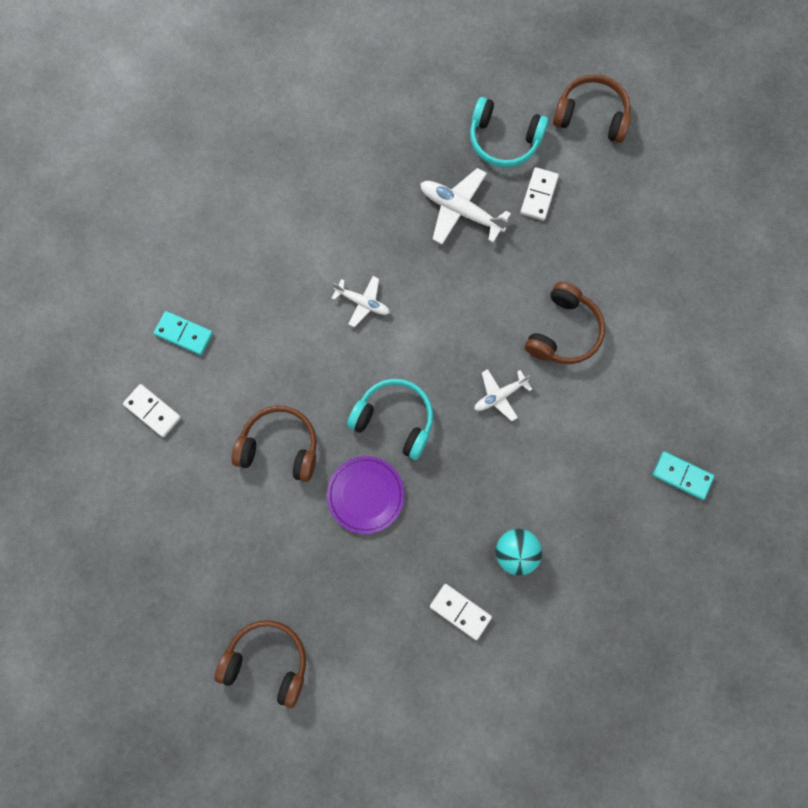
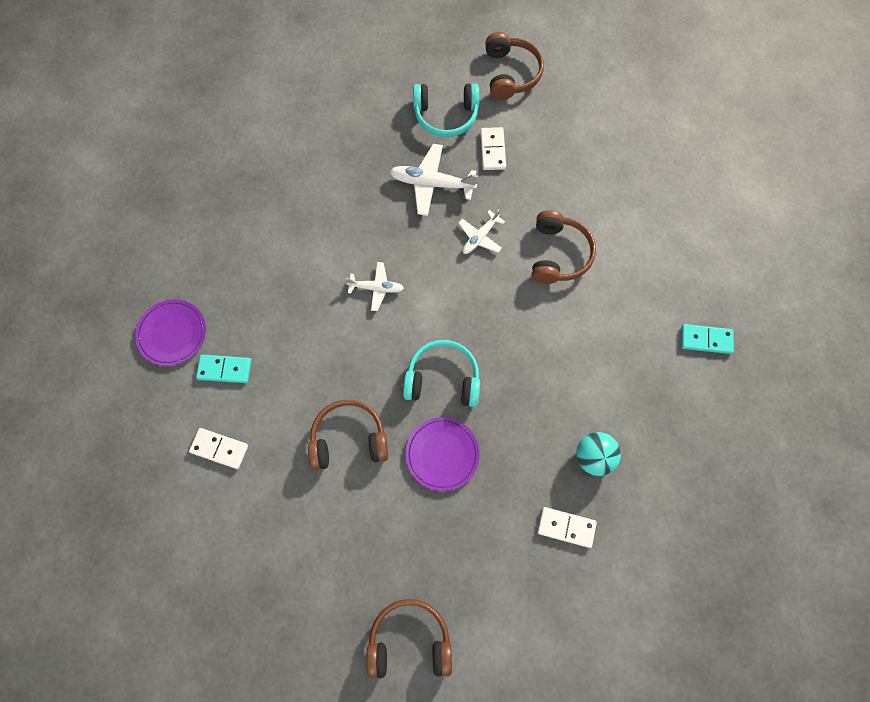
camera: 20 degrees left, 5 degrees down
(146, 279) = (172, 333): none -> purple plate
(499, 396) = (526, 326): white plane -> white plane (480, 237)
(591, 116) = (510, 74): brown headphones -> brown headphones turned 90 degrees clockwise

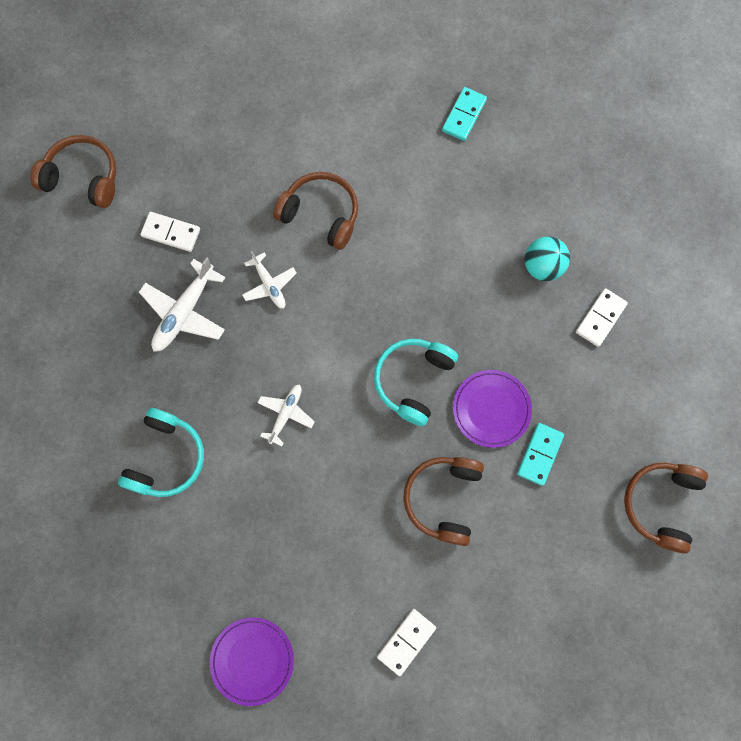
camera: 70 degrees left, 5 degrees up
(224, 369) = (318, 611): turquoise domino -> turquoise domino (539, 454)
(446, 115) = (105, 266): turquoise headphones -> turquoise headphones (166, 458)

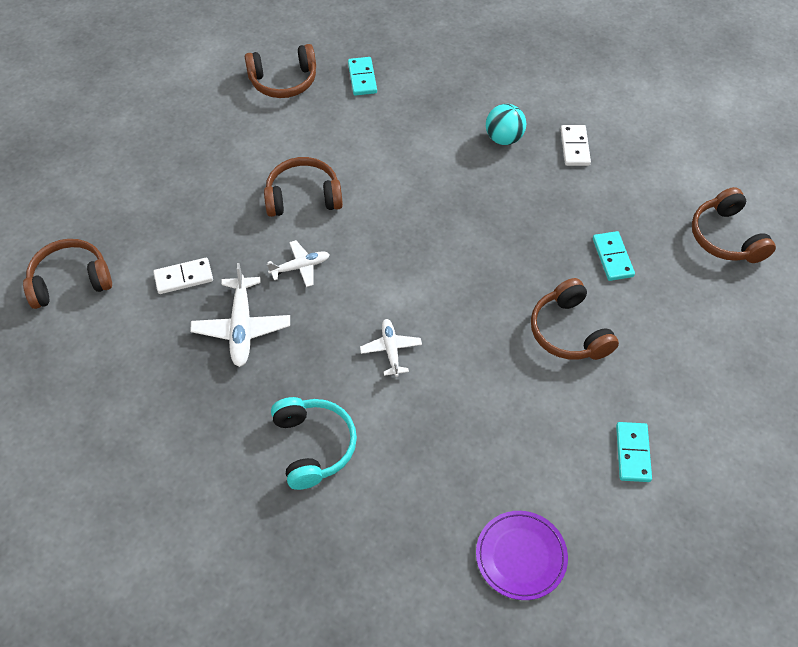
camera: 35 degrees left, 20 degrees down
(269, 285) = (300, 267): white plane -> white plane turned 45 degrees counterclockwise
(391, 74) = (283, 81): none -> brown headphones
(406, 641) = (632, 453): white domino -> turquoise domino
(413, 380) = (473, 265): turquoise headphones -> none
(491, 409) = (550, 249): purple plate -> none

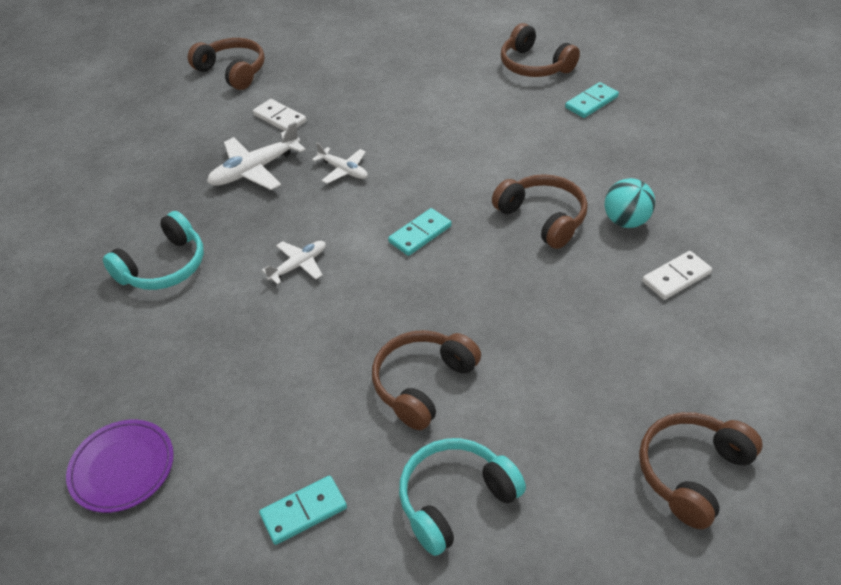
camera: 60 degrees right, 10 degrees down
(303, 196) = (420, 136): brown headphones -> brown headphones (543, 218)
(612, 257) = (555, 376): turquoise domino -> turquoise domino (420, 234)
(674, 363) = (455, 500): none -> turquoise headphones

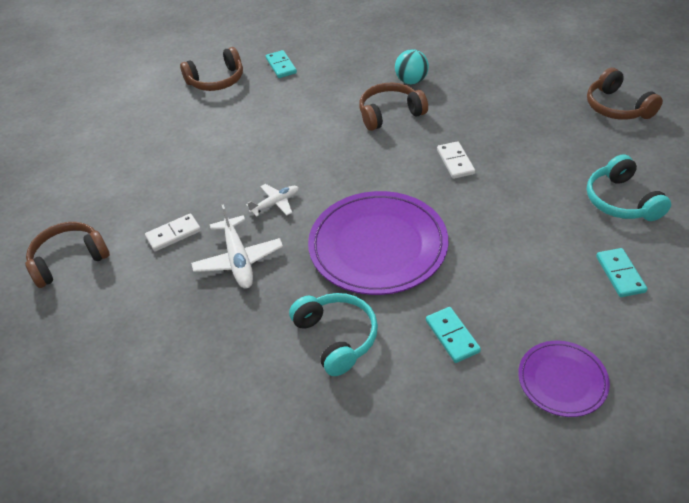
camera: 70 degrees left, 0 degrees up
(298, 265) = (378, 246): white plane -> purple plate
(420, 234) = (376, 174): turquoise domino -> turquoise domino (452, 336)
(423, 384) = (524, 198): brown headphones -> none
(676, 277) = (470, 75): white domino -> white domino (455, 162)

